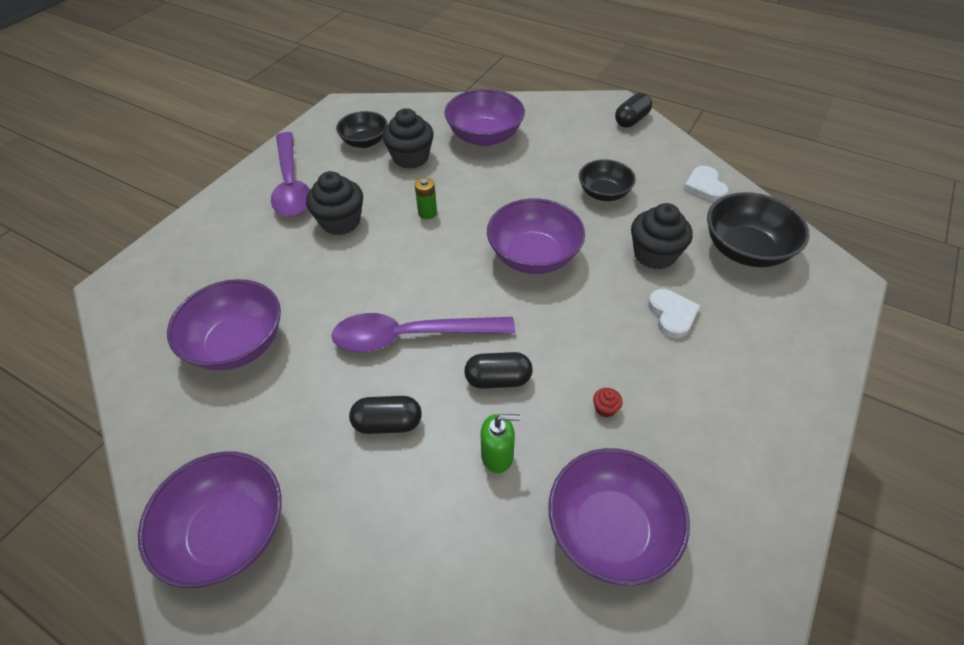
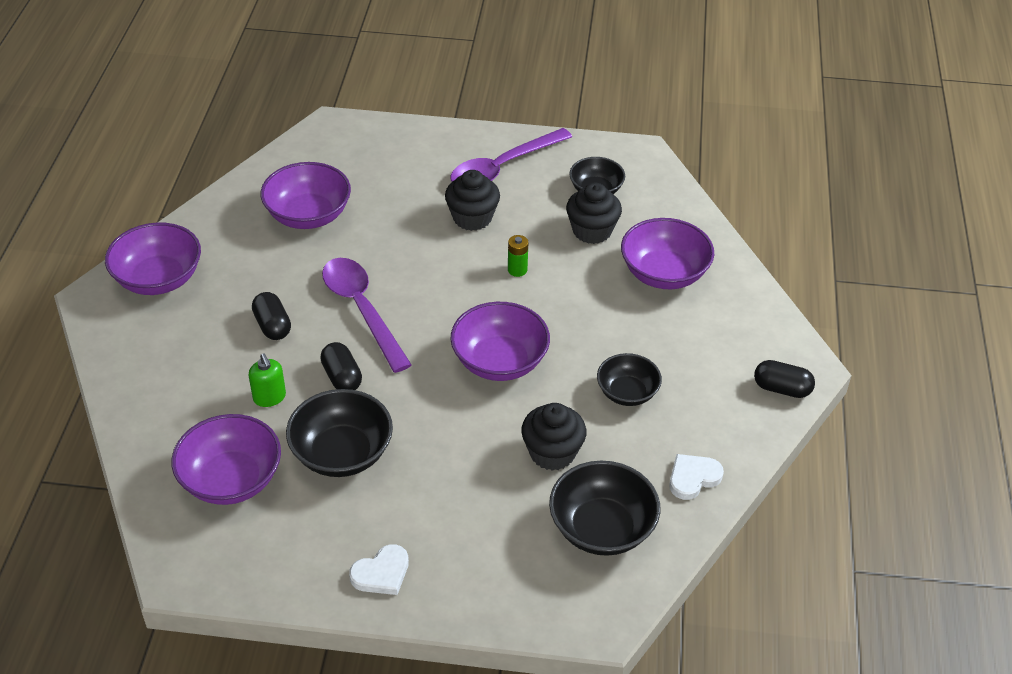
camera: 65 degrees right, 5 degrees down
(605, 408) = (342, 453): red cupcake -> black bowl
(672, 315) = (473, 480): white heart -> white heart (381, 573)

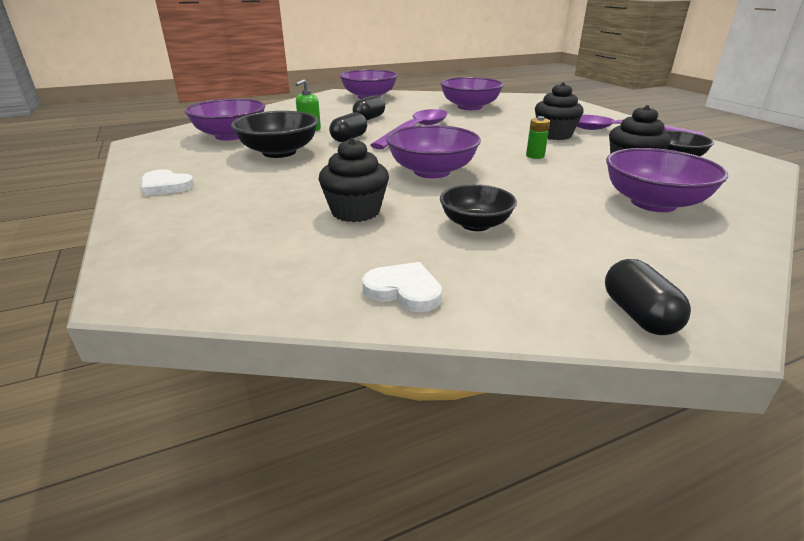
camera: 60 degrees right, 15 degrees down
(602, 528) = (278, 257): black bowl -> none

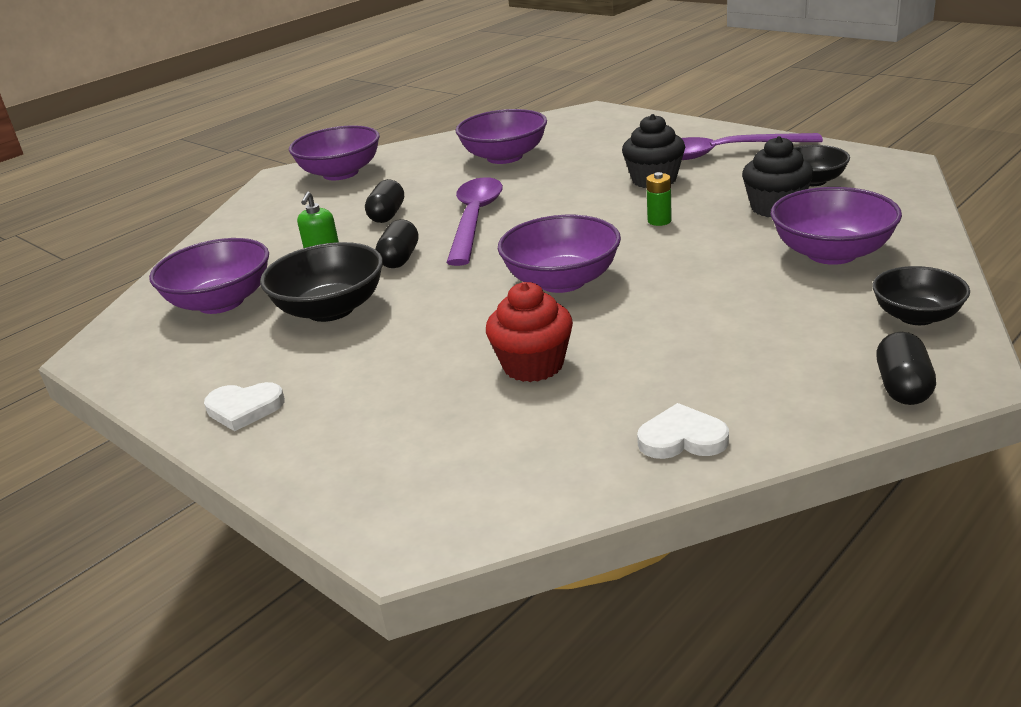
camera: 20 degrees left, 0 degrees up
(355, 211) = (533, 365): black cupcake -> red cupcake
(475, 224) = (679, 338): black bowl -> black bowl (916, 316)
(638, 315) = (902, 387): black capsule -> black capsule turned 45 degrees clockwise

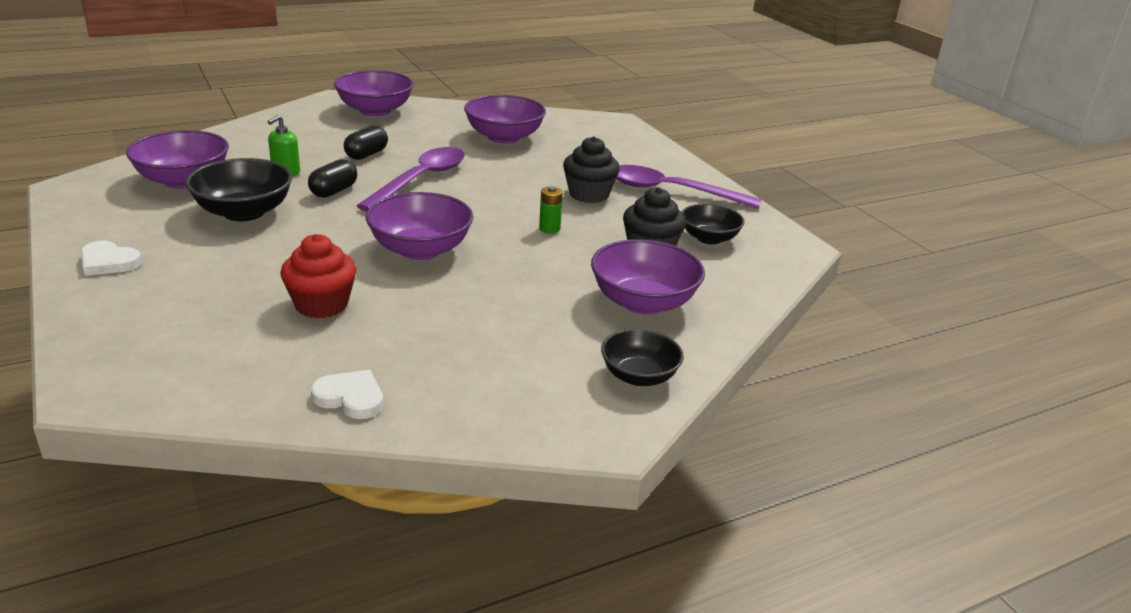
camera: 15 degrees right, 0 degrees up
(902, 387) = (553, 425): black capsule -> none

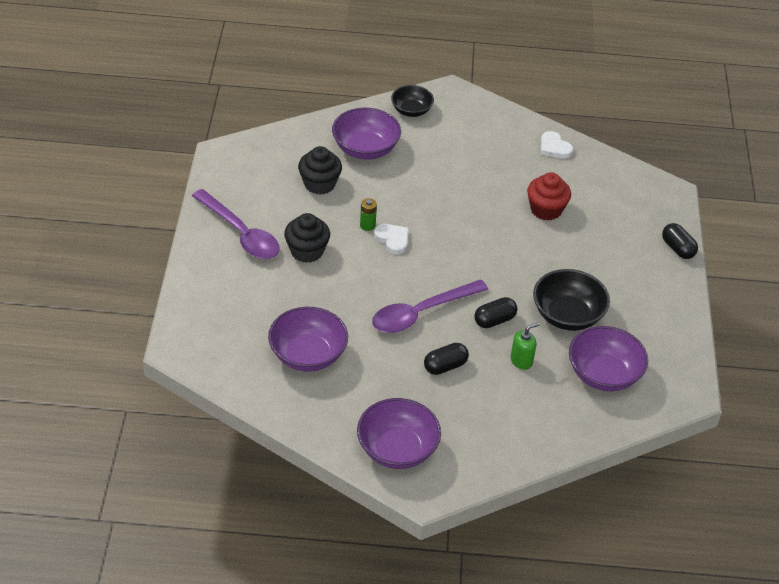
camera: 150 degrees left, 15 degrees up
(81, 313) = (677, 248): none -> black capsule
(108, 262) = (662, 290): white heart -> white heart (392, 240)
(420, 249) = (466, 235): purple bowl -> none
(709, 238) = (270, 180): black bowl -> none

